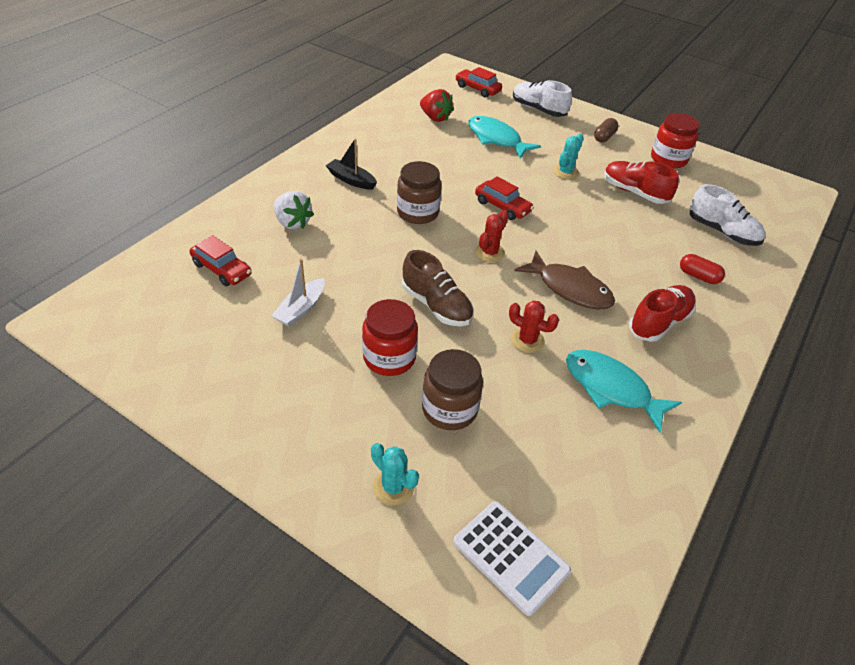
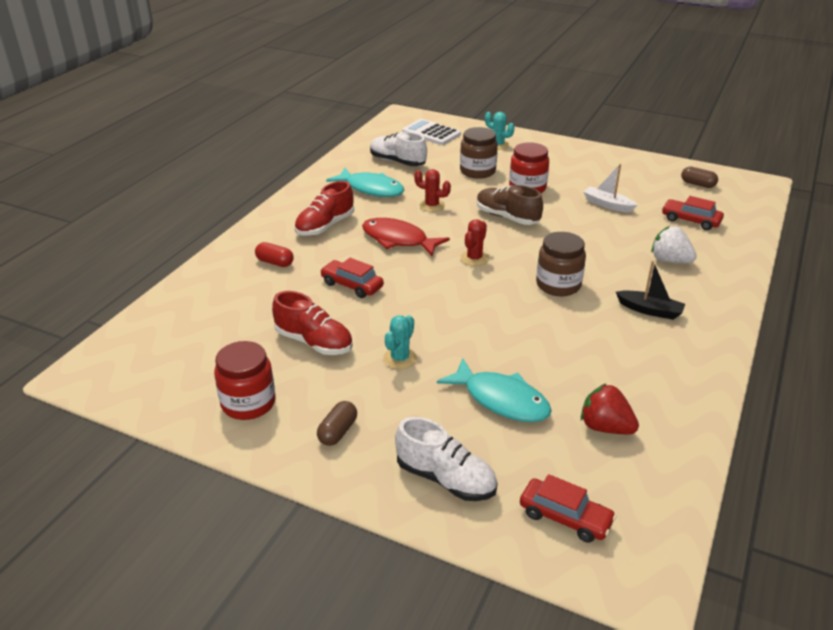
camera: 175 degrees right, 10 degrees down
(149, 330) = (697, 184): none -> brown capsule
(301, 309) = (607, 205): white boat -> white boat turned 75 degrees counterclockwise
(502, 206) = (471, 303): red car -> red car (352, 285)
(570, 289) = (398, 240): brown fish -> red fish
(722, 232) = (226, 307): white shoe -> white shoe (397, 162)

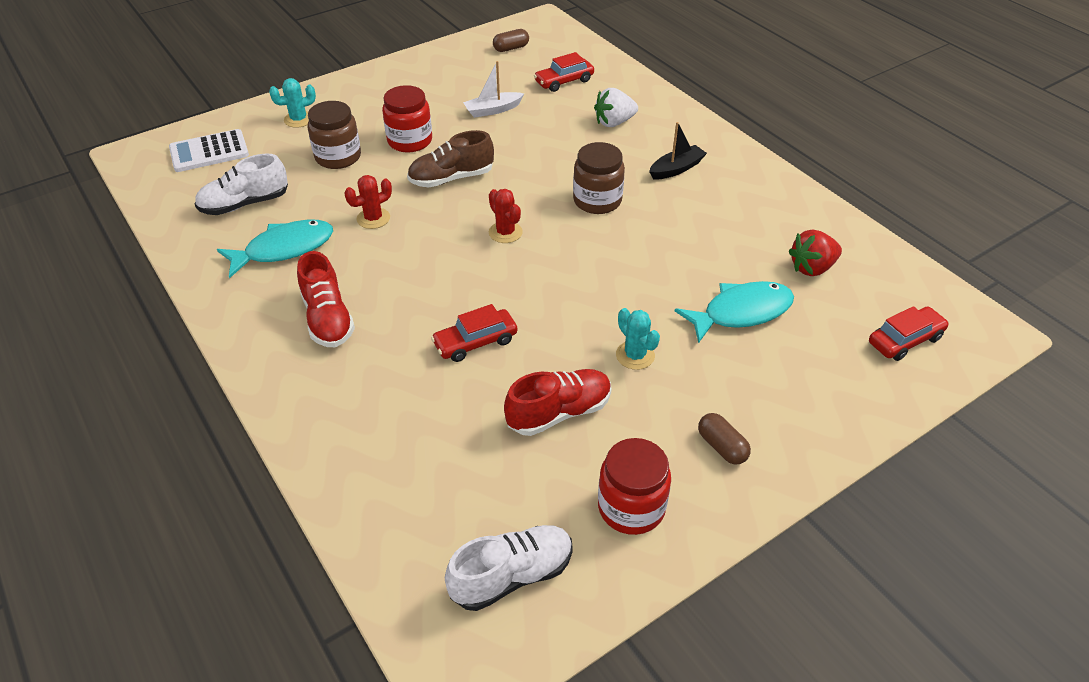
camera: 60 degrees left, 10 degrees up
(275, 262) = (366, 392): red capsule -> none
(398, 240) = (417, 271): red fish -> none
(445, 479) = (827, 394): white shoe -> white shoe (512, 576)

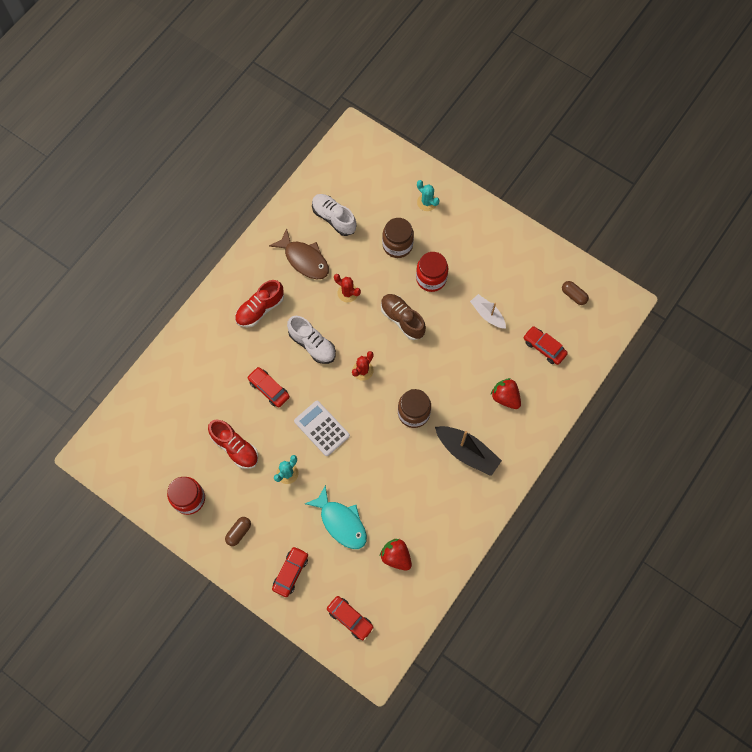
camera: 70 degrees right, 25 degrees up
(209, 152) = (373, 171): white calculator -> white calculator (321, 428)
(284, 249) = (304, 259): turquoise fish -> brown fish
(512, 576) = (138, 458): white shoe -> white shoe (312, 344)
(614, 122) = (505, 397): white strawberry -> red strawberry
(676, 169) = (467, 452): black boat -> black boat, size x1.56
(813, 393) = (290, 572): none -> red car

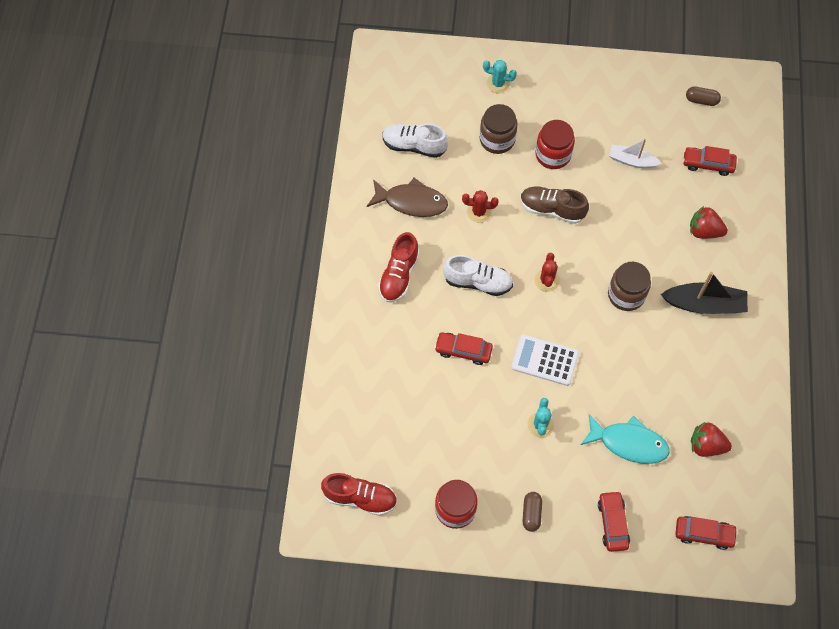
camera: 30 degrees left, 5 degrees down
(235, 447) = (468, 429): red shoe -> red shoe (360, 497)

